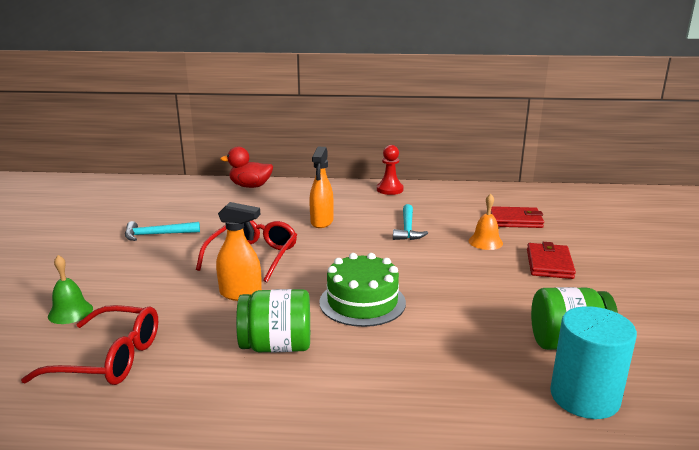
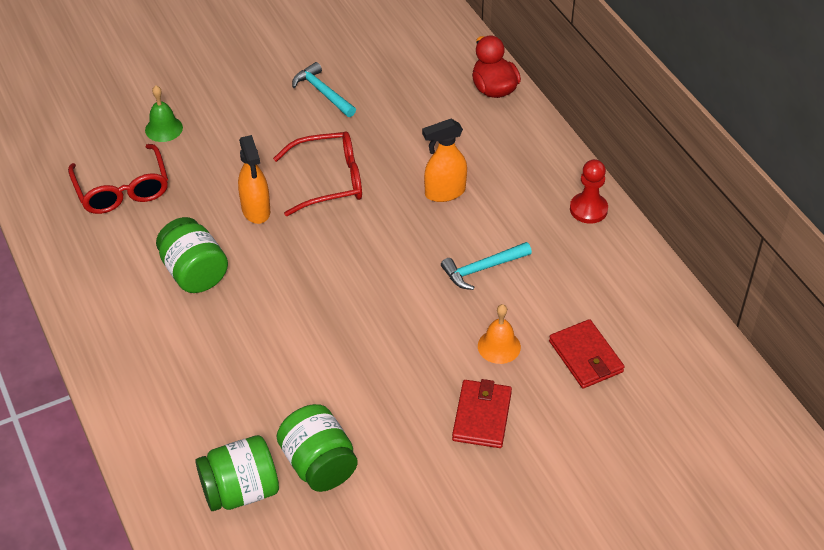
camera: 60 degrees right, 25 degrees up
(362, 302) = (297, 296): green cake -> none
(549, 264) = (482, 416): red wallet -> red wallet turned 60 degrees counterclockwise
(584, 397) = (240, 490): turquoise cylinder -> green jar

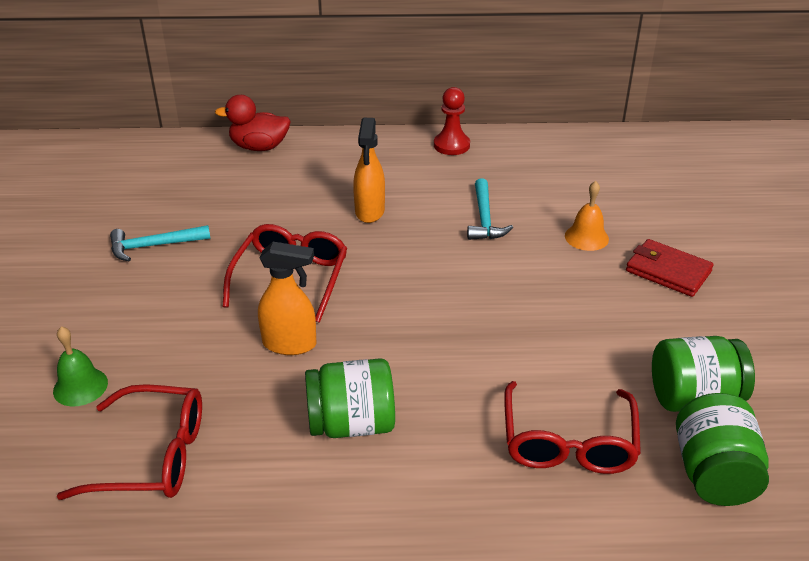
camera: 65 degrees left, 10 degrees down
(232, 396) = (568, 443): none -> red glasses
(586, 357) = (621, 196): red wallet -> none

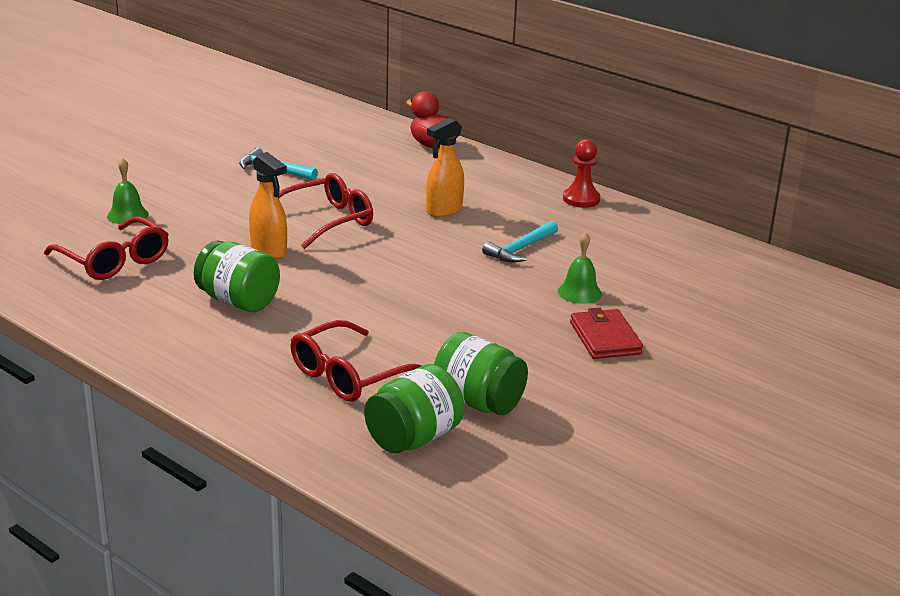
camera: 40 degrees right, 10 degrees down
(586, 237) = (579, 292): orange bell -> green bell

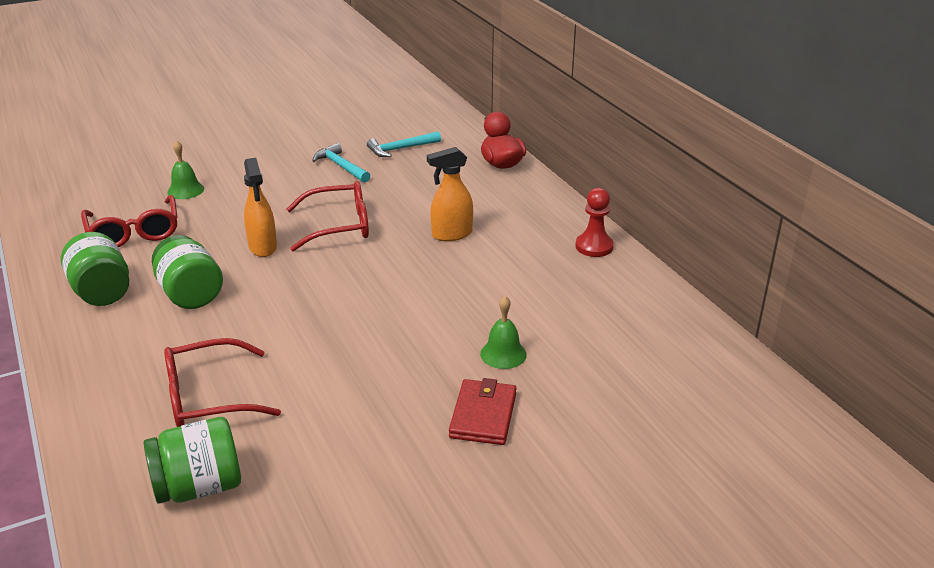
camera: 25 degrees right, 5 degrees up
(478, 402) = (294, 460): green jar -> green jar (102, 292)
(520, 249) = (487, 291): turquoise hammer -> turquoise hammer (400, 149)

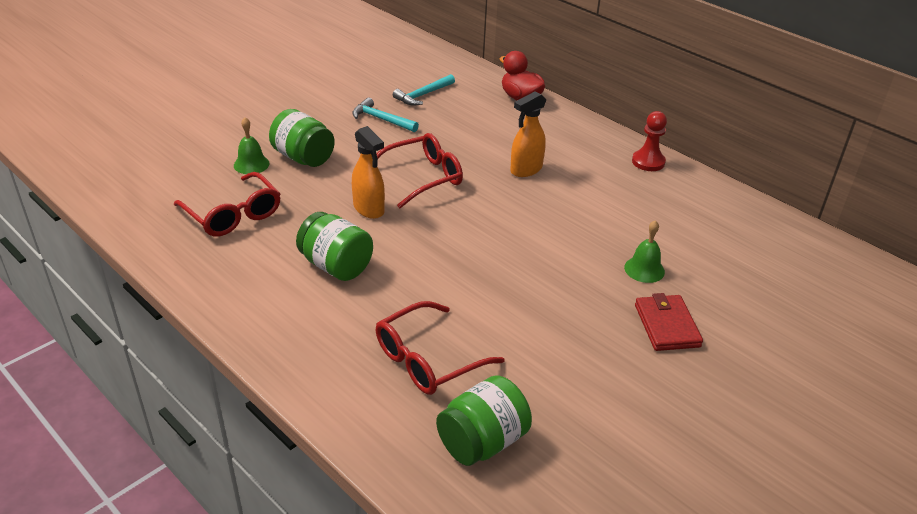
camera: 20 degrees left, 5 degrees up
(102, 292) = (248, 279): green jar -> green jar (303, 158)

